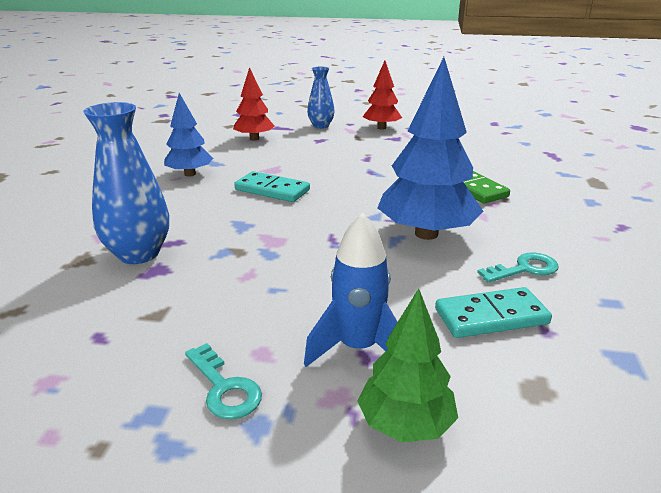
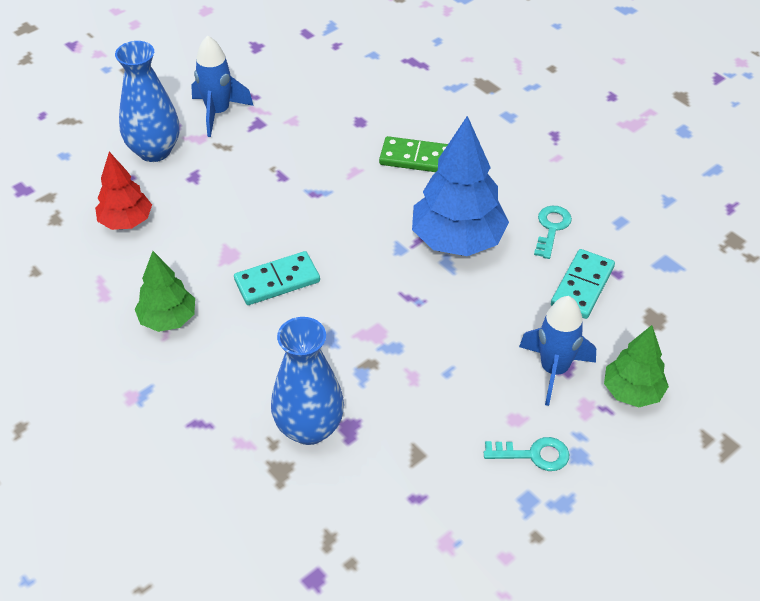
camera: 50 degrees left, 20 degrees up
(190, 174) = (168, 319): blue tree -> green tree
(321, 126) = (154, 151): blue vase -> blue vase, size x1.58
(381, 128) = (218, 113): red tree -> blue rocket

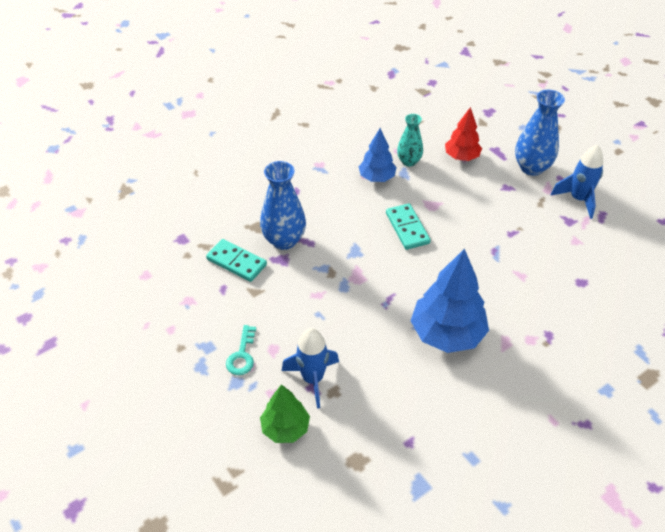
camera: 95 degrees right, 0 degrees up
(132, 282) = (409, 161): none -> turquoise vase
(168, 319) = (377, 177): green tree -> blue tree
(417, 158) = (541, 316): green domino -> none
(551, 228) = (462, 401): turquoise key -> none
(582, 286) = (395, 413): turquoise domino -> turquoise domino (236, 262)

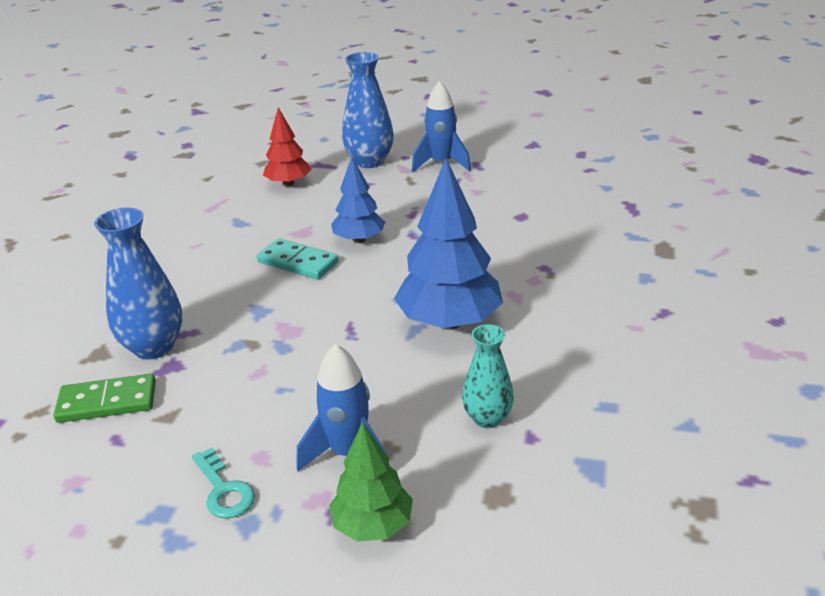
camera: 40 degrees left, 15 degrees down
(236, 262) = (107, 402): turquoise domino -> green domino
(377, 177) = (211, 239): blue tree -> blue tree (359, 239)
(409, 161) = (234, 211): turquoise vase -> turquoise vase (487, 418)

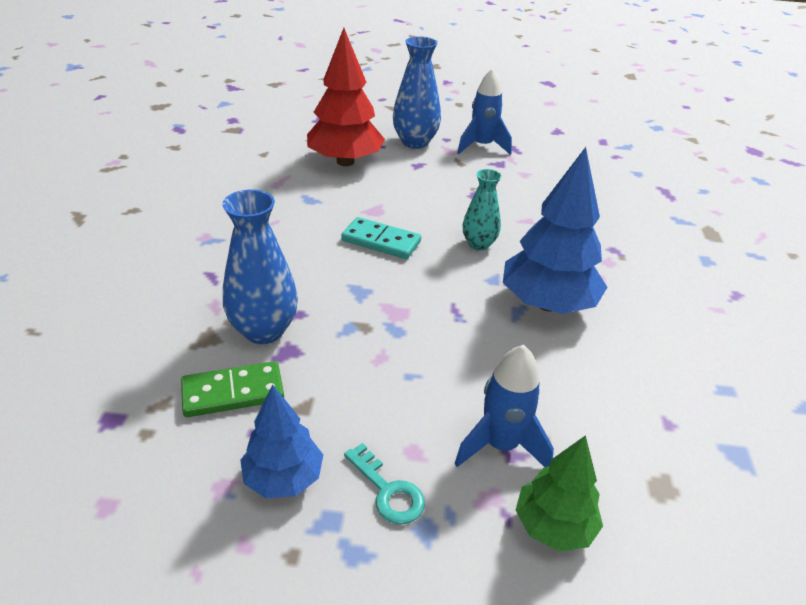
camera: 10 degrees left, 5 degrees up
(289, 184) = (345, 162): red tree -> red tree, size x1.69
(359, 239) = (432, 219): blue tree -> blue tree (283, 478)
(487, 418) = (621, 404): turquoise vase -> turquoise vase (478, 244)

